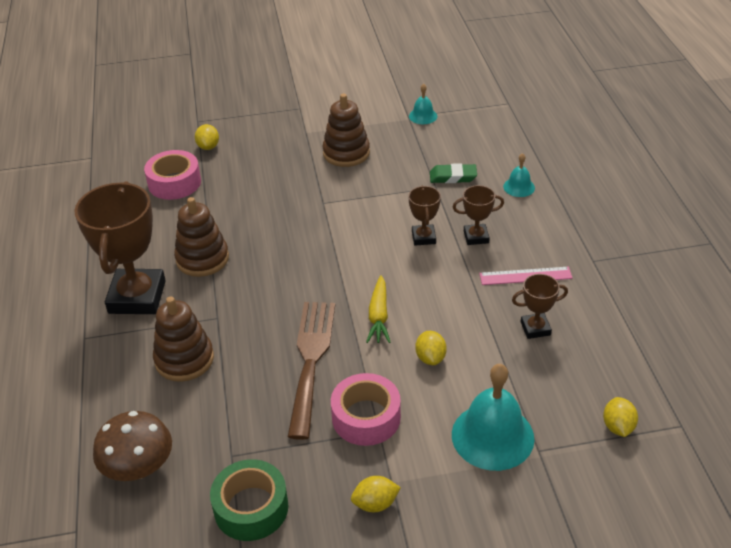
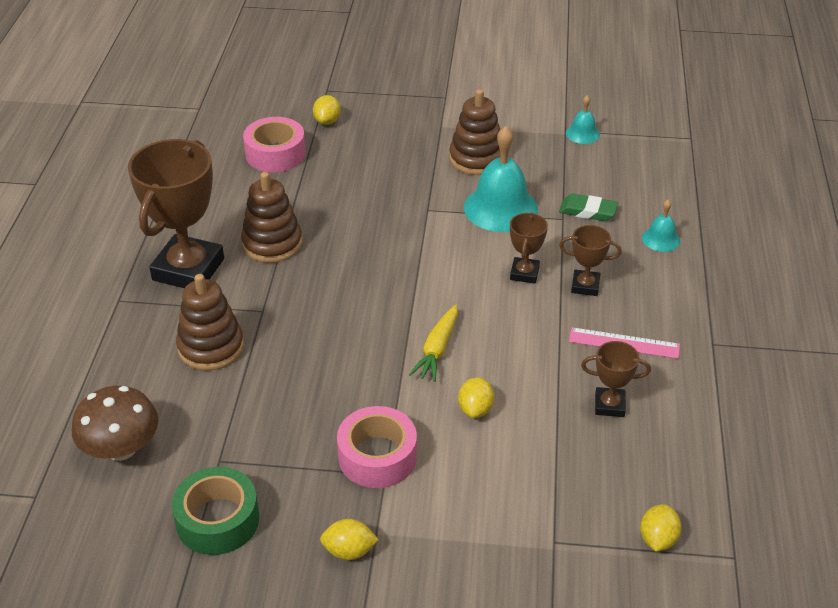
camera: 15 degrees right, 0 degrees up
(311, 360) = (343, 380): brown fork -> none
(492, 436) = (508, 512): turquoise bell -> turquoise bell (500, 208)

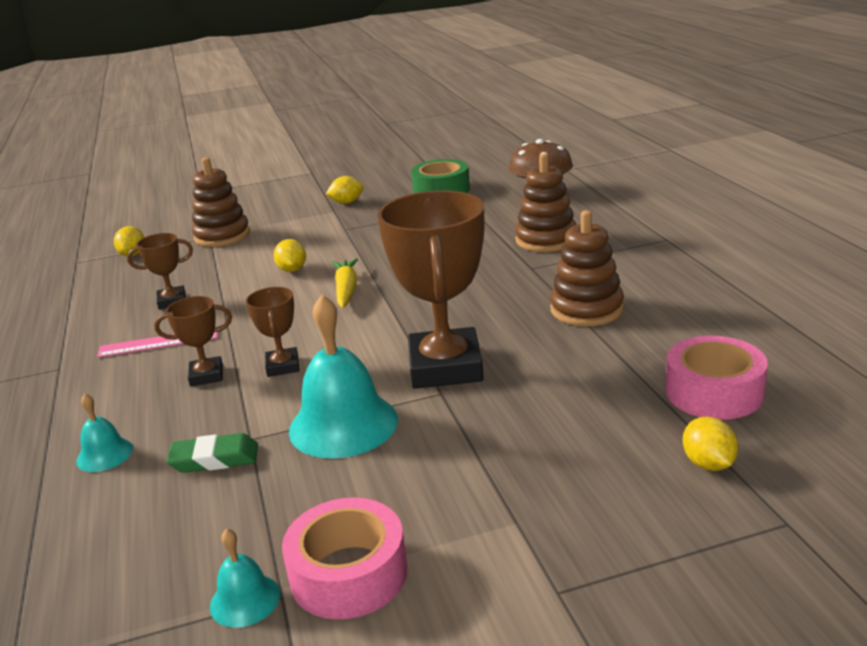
camera: 160 degrees right, 15 degrees down
(188, 269) = (639, 270): brown trophy -> brown trophy (445, 367)
(377, 456) = (356, 233): pink tape -> pink tape (349, 573)
(476, 159) = (417, 483): brown stacking toy -> brown stacking toy (222, 236)

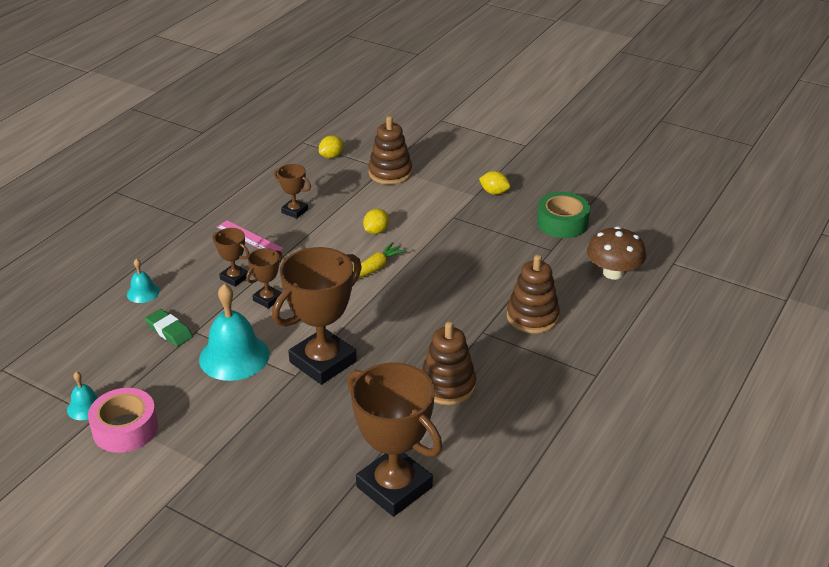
camera: 45 degrees right, 10 degrees up
(708, 464) = (314, 515): yellow lemon -> none
(714, 392) = (394, 487): pink tape -> brown trophy

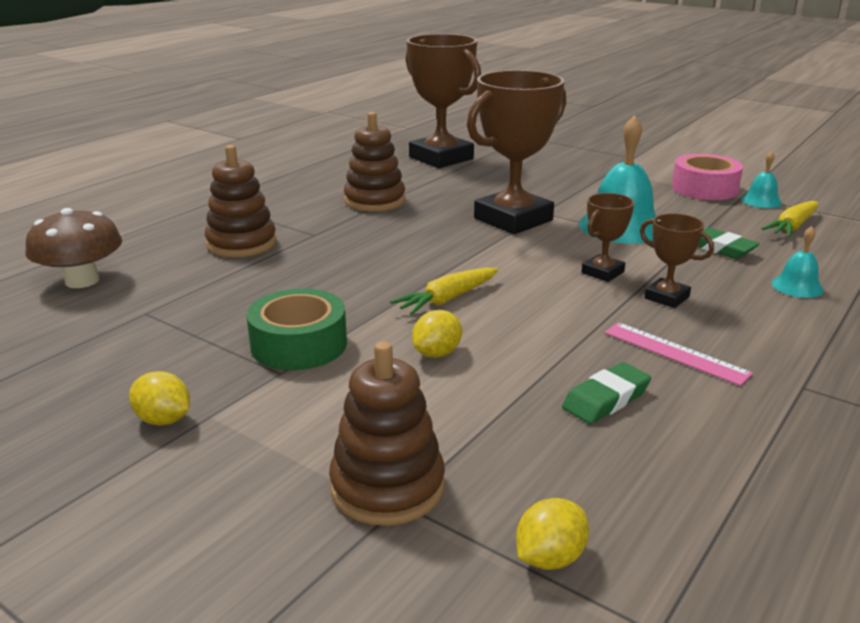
camera: 175 degrees left, 10 degrees down
(90, 364) = (792, 227): none -> yellow carrot
(294, 211) = (606, 399): brown trophy -> green eraser
(562, 223) = (83, 351): green tape -> green tape (299, 344)

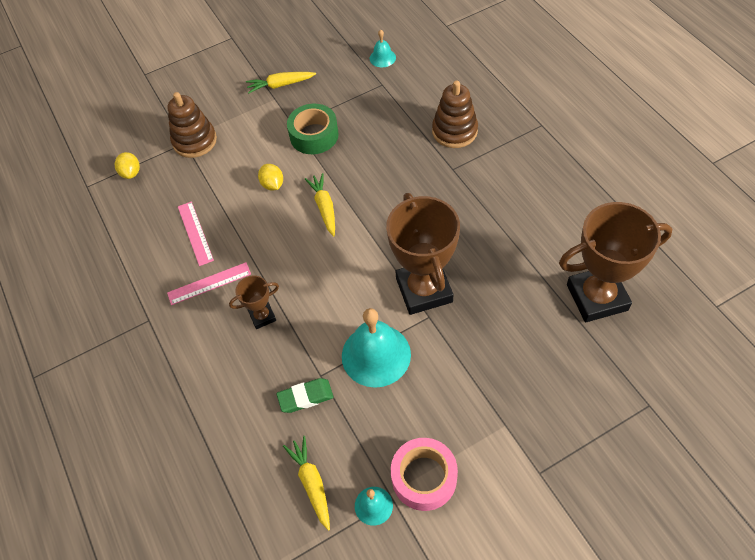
camera: 120 degrees right, 30 degrees up
(82, 281) = (435, 62): brown mushroom -> none
(163, 420) = (280, 85): yellow lemon -> yellow carrot
(375, 201) = (502, 217): brown stacking toy -> none
(602, 272) = (312, 301): brown trophy -> none
(606, 399) = (195, 233): green eraser -> pink ruler
(797, 286) = (230, 402): turquoise bell -> turquoise bell (382, 58)

